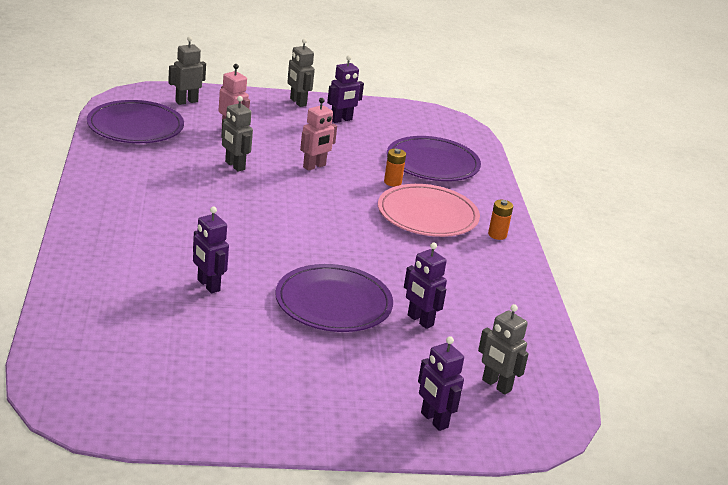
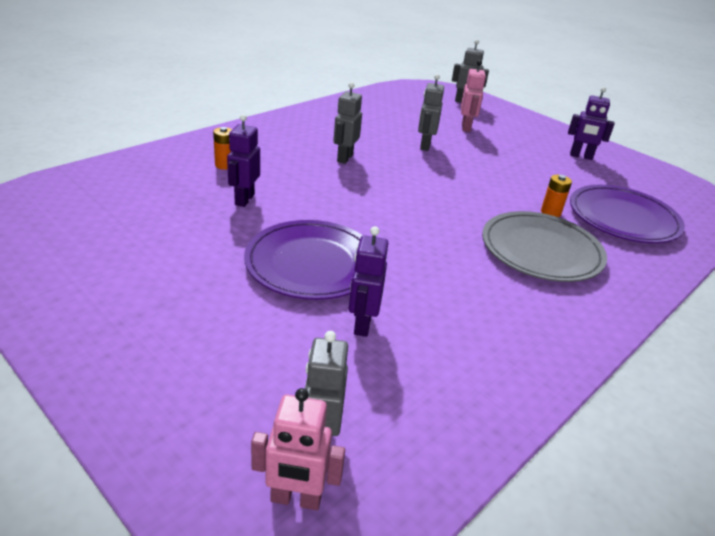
camera: 50 degrees right, 5 degrees up
(135, 127) = (397, 100): purple plate -> none
(297, 102) = (560, 133): grey robot -> grey robot (344, 158)
(314, 166) = (493, 172): pink robot -> pink robot (296, 499)
(427, 215) = (541, 250): pink plate -> grey plate
(434, 420) = (188, 419): purple robot -> none
(497, 235) = (596, 304): orange battery -> orange battery (225, 165)

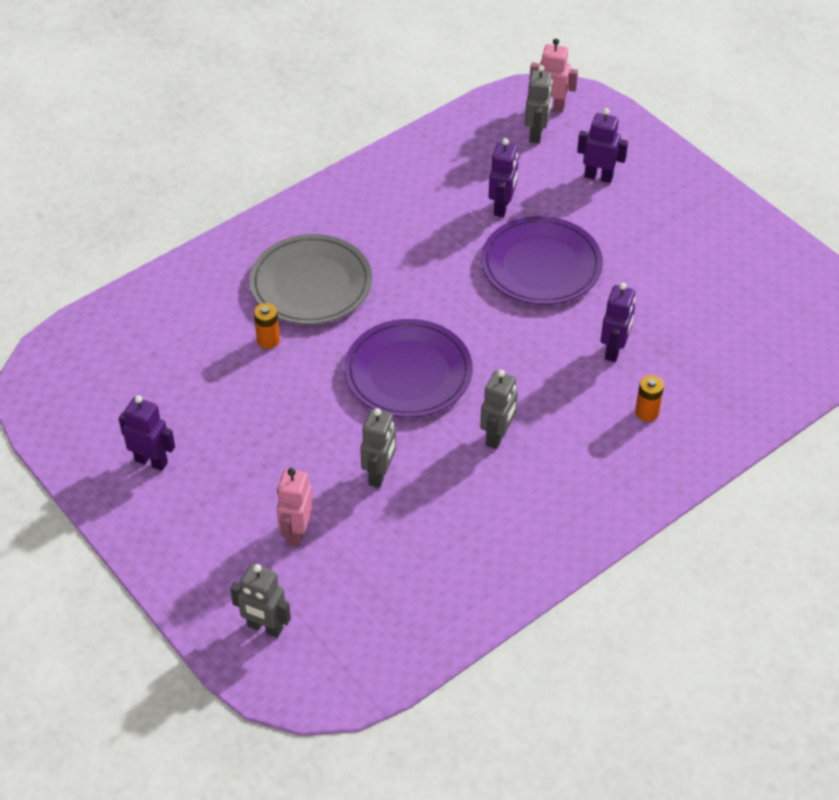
camera: 170 degrees left, 15 degrees up
(229, 366) = (598, 176): none -> purple robot
(623, 218) = (184, 333): purple plate -> purple plate (408, 373)

